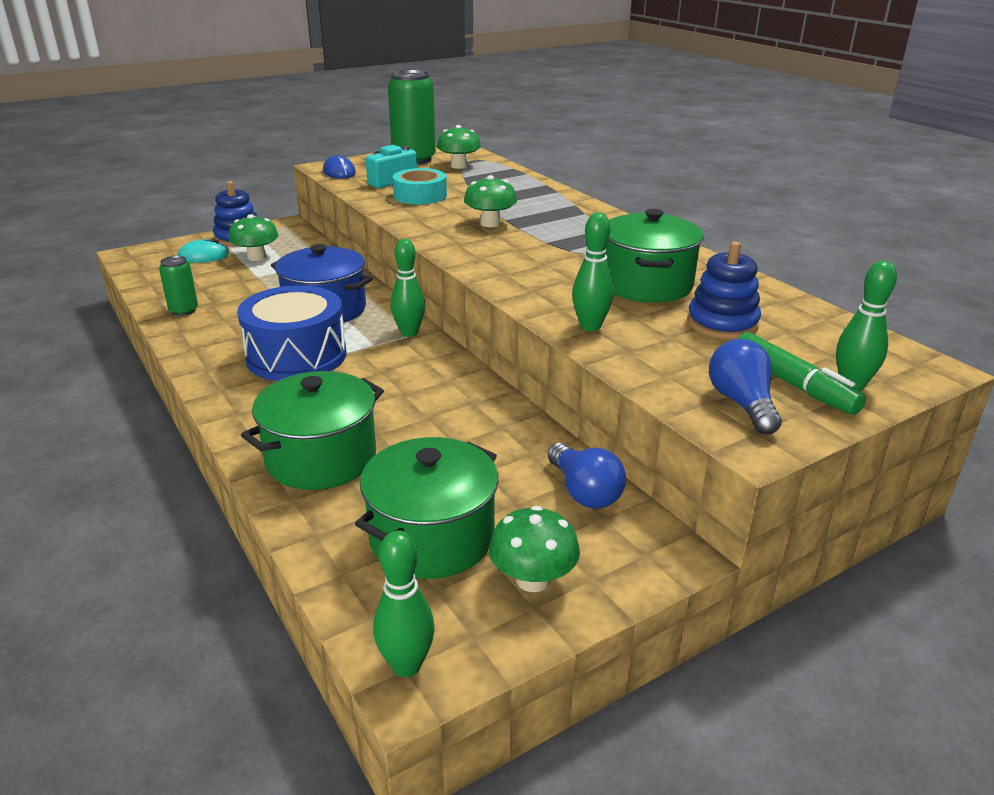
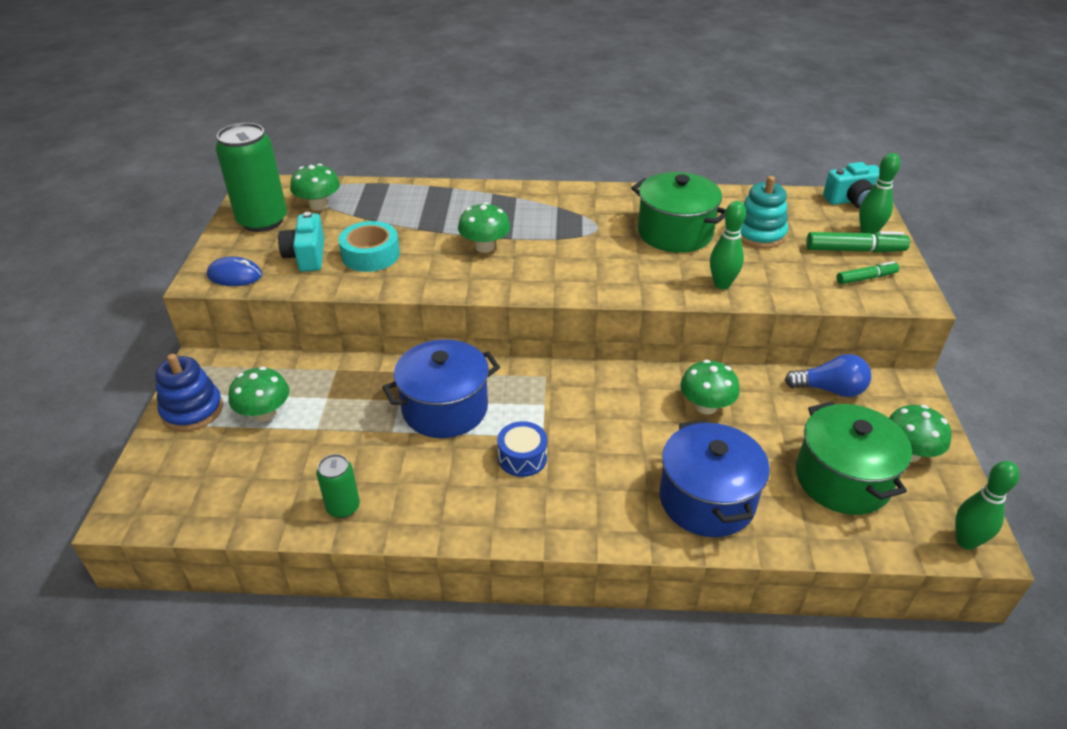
camera: 55 degrees left, 10 degrees up
(204, 256) = (211, 452): turquoise mouse -> none
(296, 356) = (522, 458): blue drum -> blue drum, size x0.49
(321, 458) = (706, 500): green pot -> blue pot
(409, 333) = (541, 377): green bowling pin -> none
(461, 421) = (706, 406): none -> green mushroom
(722, 323) = (759, 234): blue stacking toy -> turquoise stacking toy
(742, 403) = (865, 278): blue light bulb -> green marker
(910, 360) = (851, 200): none -> turquoise camera

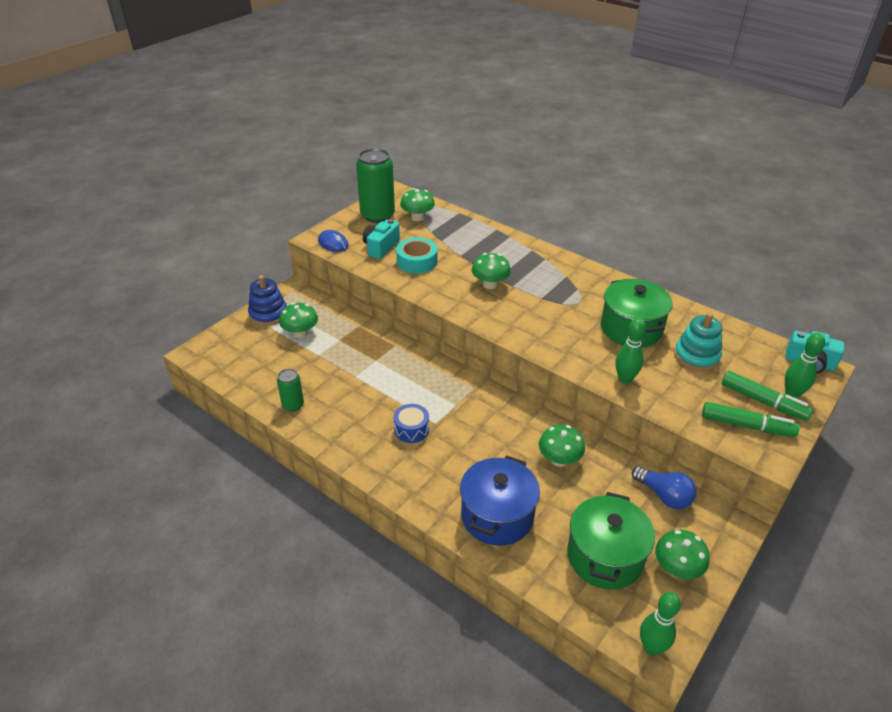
camera: 35 degrees right, 0 degrees up
(445, 408) = (396, 378): blue pot -> none
(865, 278) = (746, 425): green marker -> green marker, size x1.56

